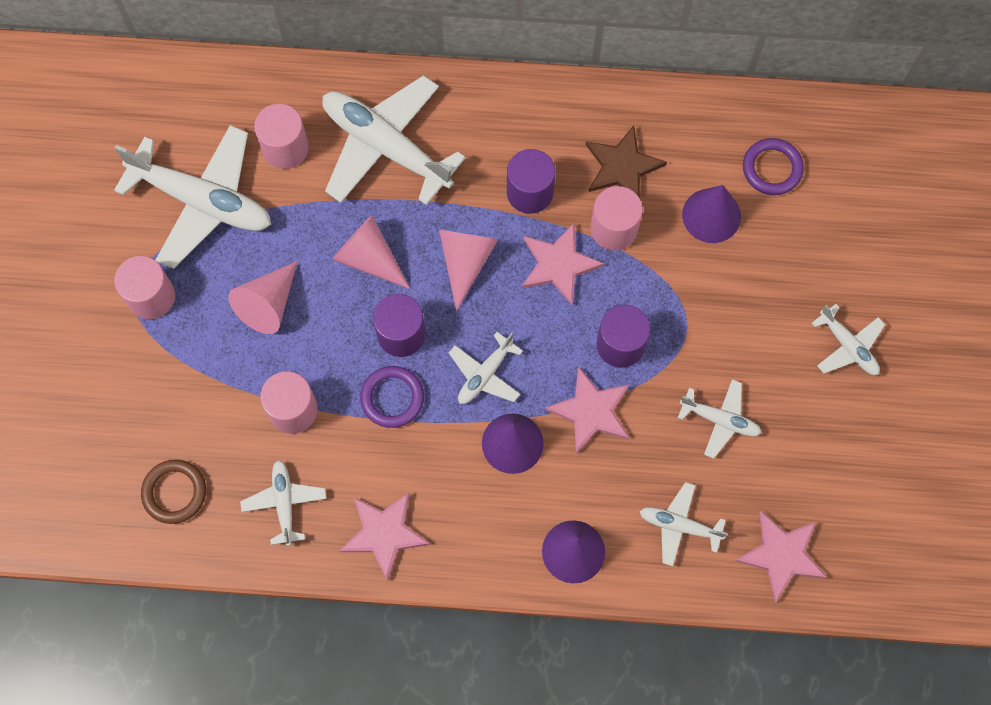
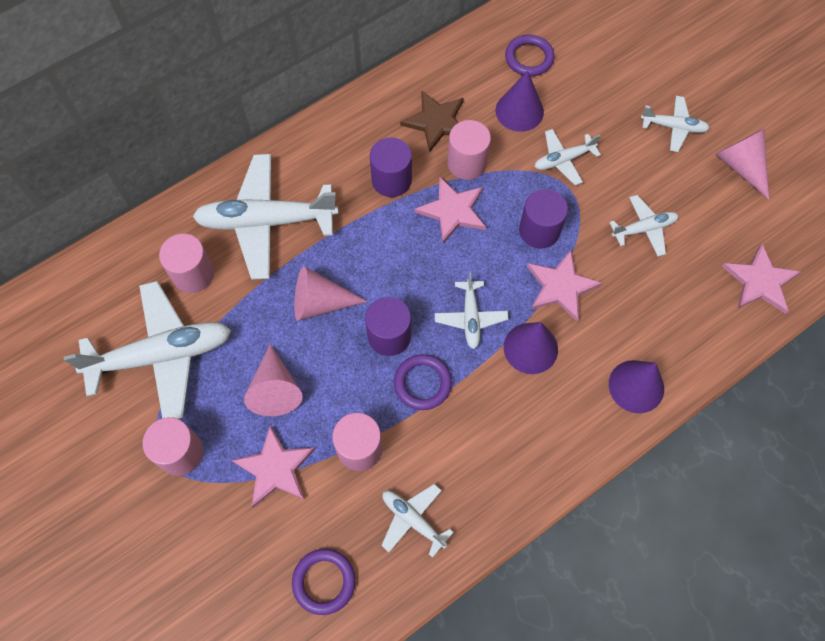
camera: 40 degrees left, 5 degrees down
(174, 492) = (324, 581): brown ring -> purple ring
(384, 533) = (502, 481): pink star -> pink star (275, 468)
(466, 261) = (389, 255): pink cone -> pink cone (740, 166)
(679, 525) = (684, 314): white plane -> white plane (563, 160)

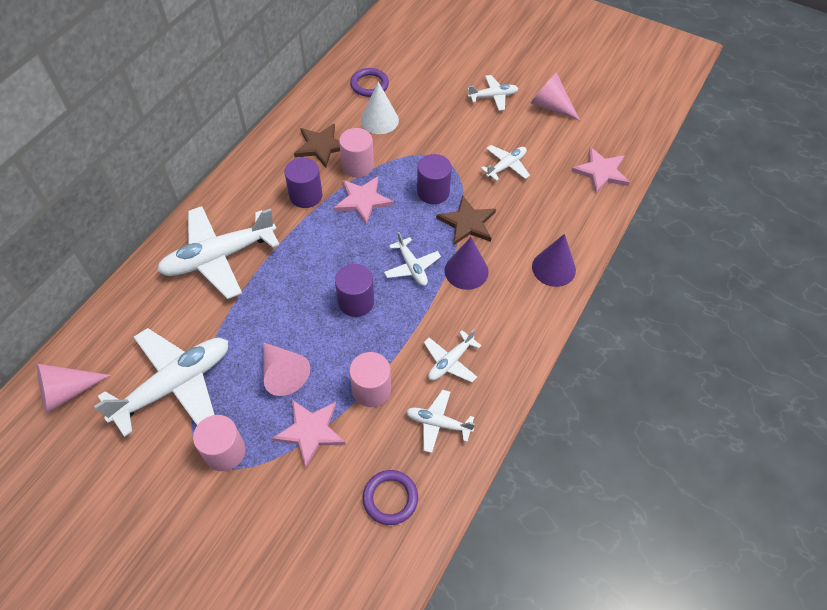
camera: 25 degrees left, 10 degrees down
(193, 274) = (174, 315): pink cylinder -> none
(320, 303) = (290, 298): pink cone -> pink cone (67, 392)
(422, 383) = (398, 325): purple ring -> none
(519, 111) = (379, 120): purple cone -> white cone
(561, 286) = (467, 223): pink star -> brown star
(563, 160) = (427, 141): white plane -> white plane (450, 361)

